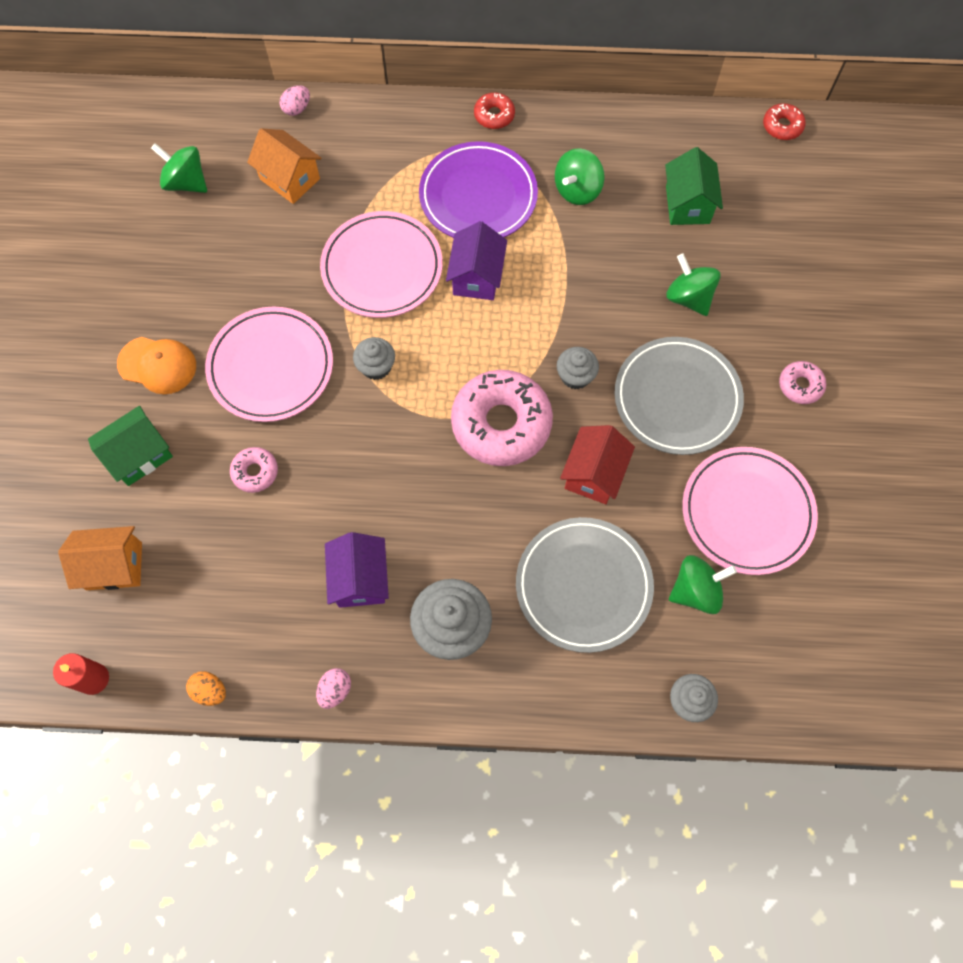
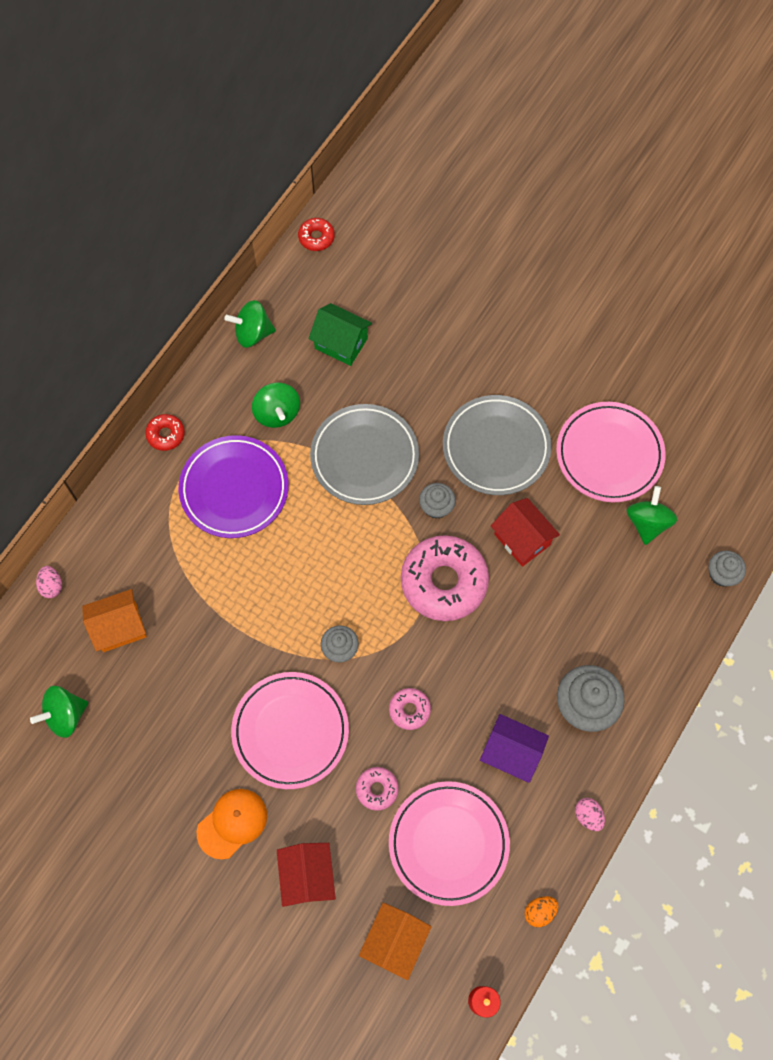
camera: 60 degrees left, 0 degrees up
(139, 455) = (307, 876): green house -> red house
(382, 268) = (253, 597): pink plate -> pink plate (448, 843)
(476, 277) = (307, 530): purple house -> none
(583, 585) = (603, 596): grey plate -> grey plate (364, 457)
(688, 297) = (420, 390): green spinning top -> green spinning top (252, 333)
(800, 385) = (534, 360): pink donut -> pink donut (409, 710)

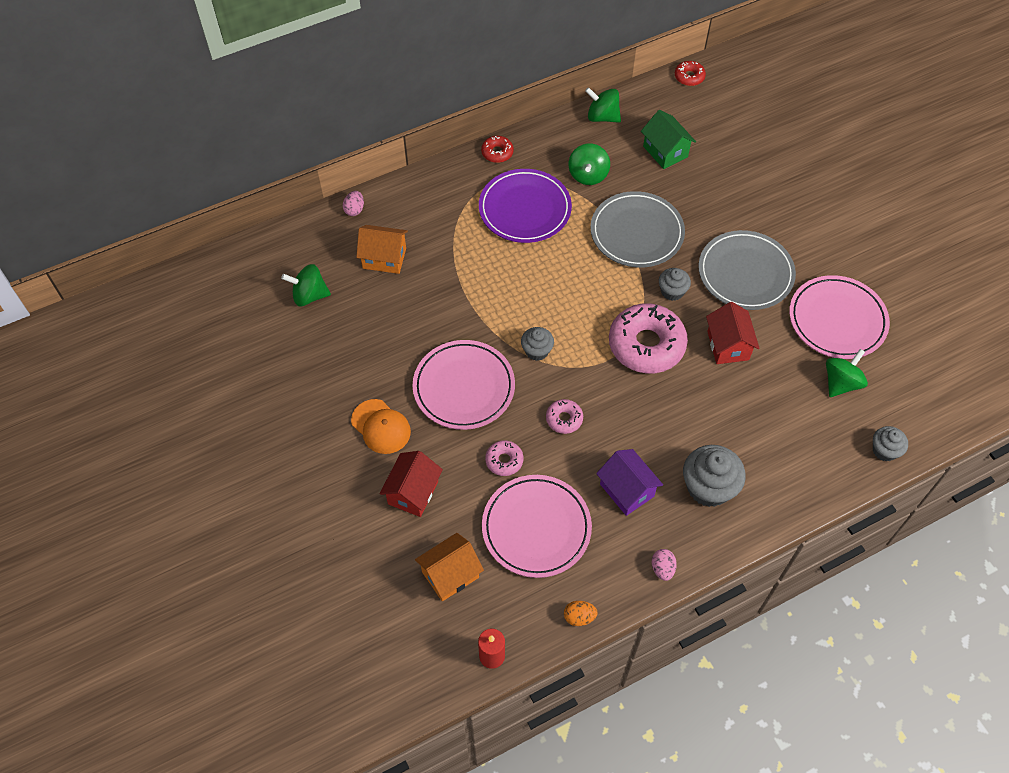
camera: 30 degrees right, 10 degrees down
(232, 823) = (381, 427): orange cap -> orange cap turned 60 degrees clockwise

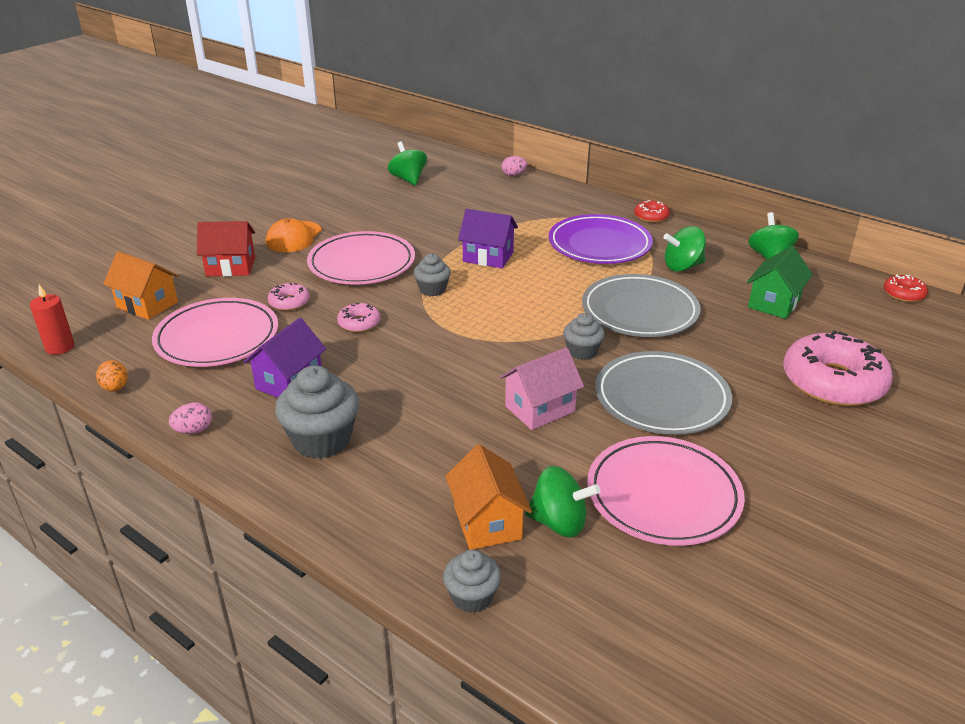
camera: 65 degrees right, 25 degrees down
(384, 258) = (474, 197): orange house -> orange house (487, 522)
(503, 292) = (488, 257): none -> purple house
(646, 345) = (493, 351): pink donut -> pink donut (833, 382)
(728, 345) = (540, 409): red house -> pink house

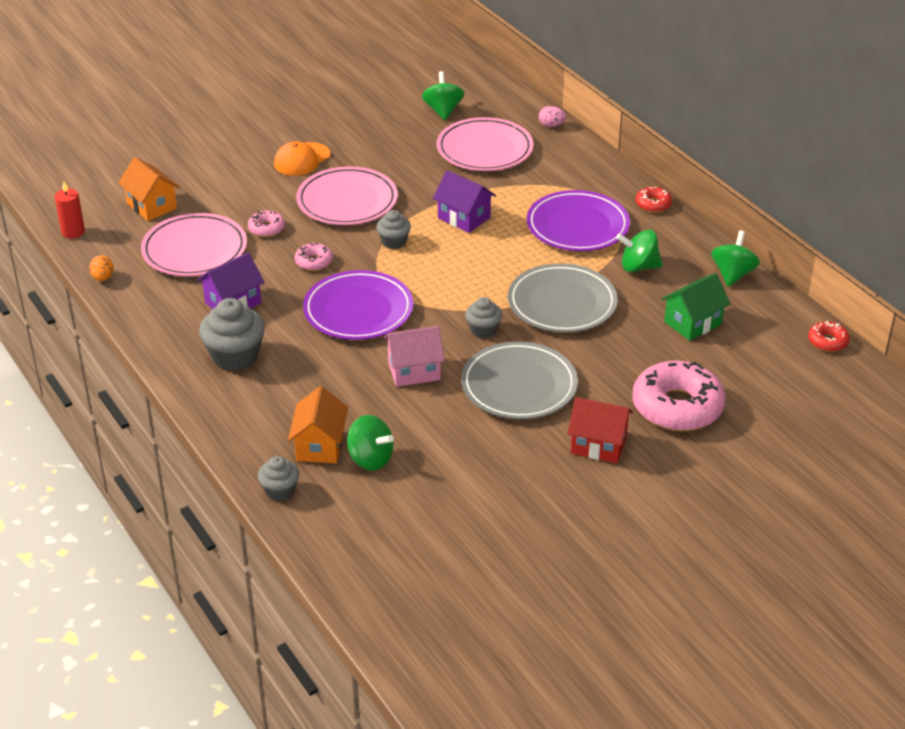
camera: 20 degrees right, 5 degrees up
(193, 430) = (146, 326): pink egg -> none
(231, 267) = (234, 181): red house -> red house (598, 445)
(437, 360) = (358, 310): none -> purple plate
(663, 495) = (461, 459): pink plate -> pink plate (484, 149)

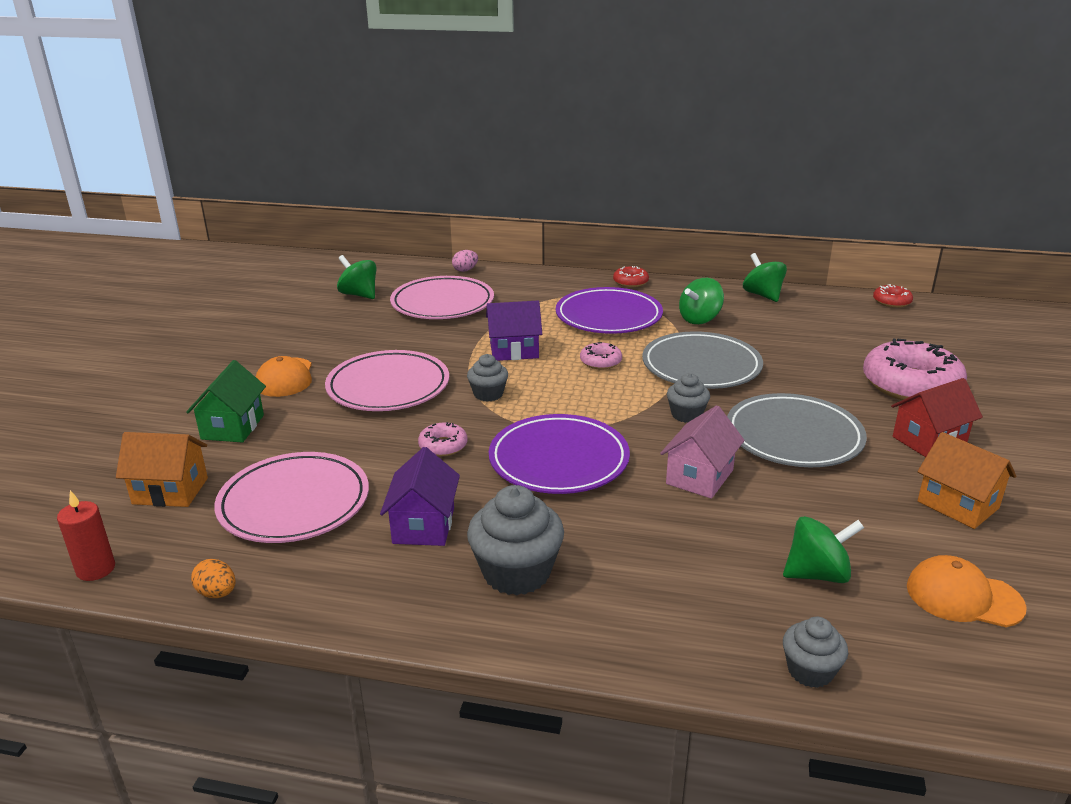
camera: 45 degrees left, 10 degrees down
(266, 228) = (344, 445): pink donut -> pink donut (600, 362)
(320, 446) = (755, 596): orange house -> orange house (958, 505)
(419, 521) = (963, 597): none -> orange cap
(692, 323) = (803, 332): green house -> green house (232, 427)

